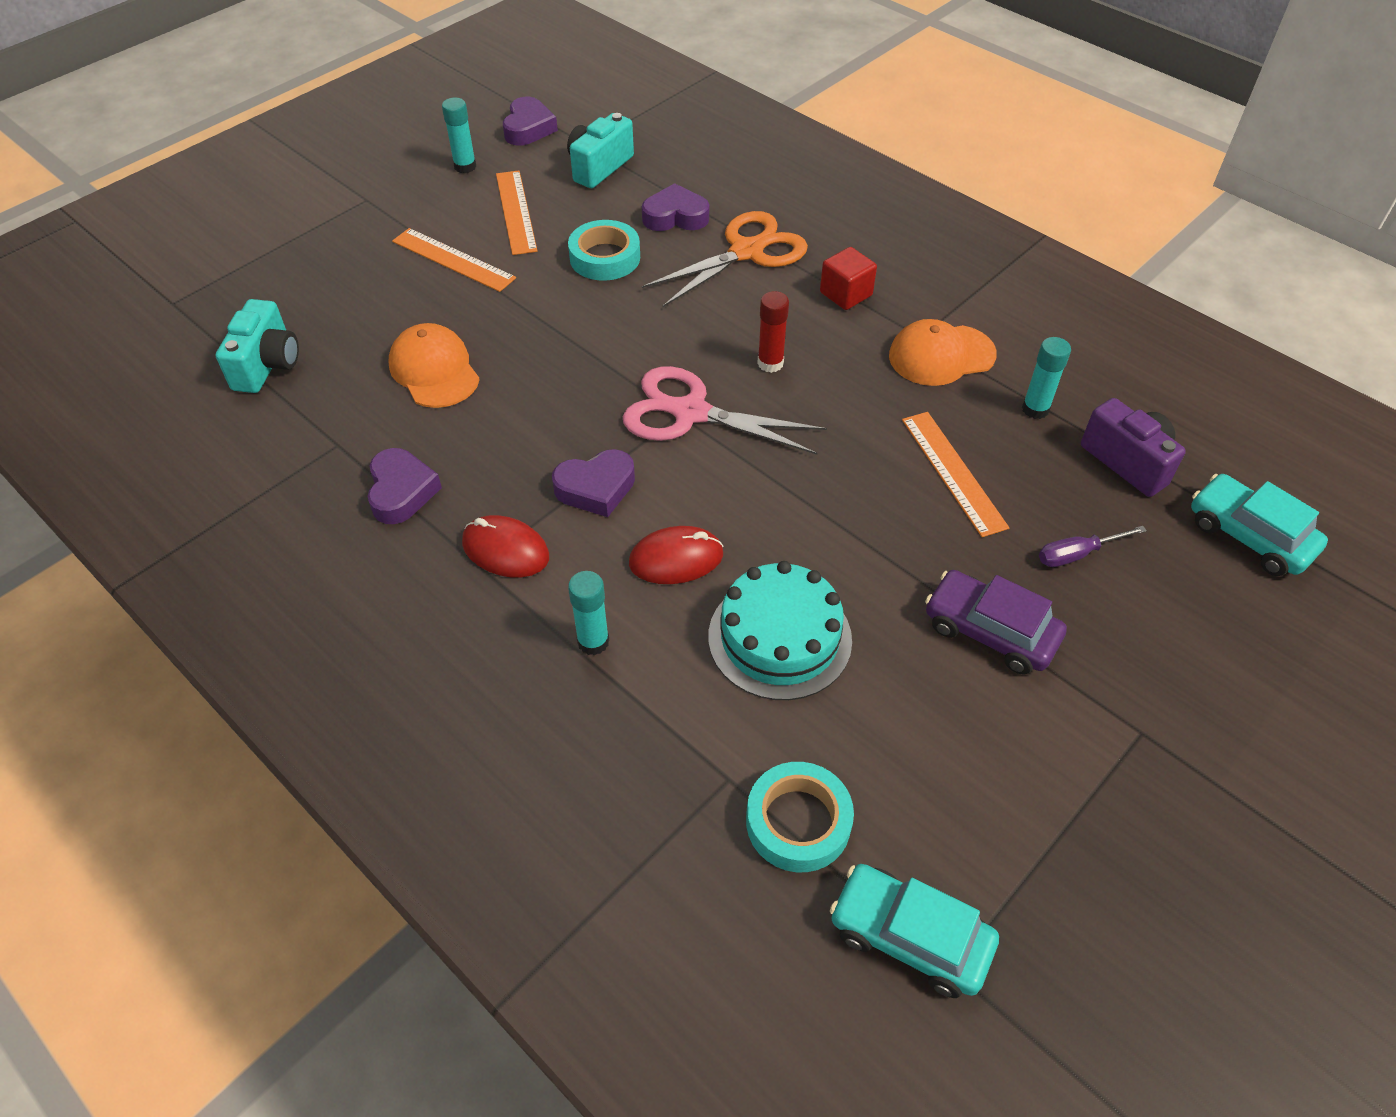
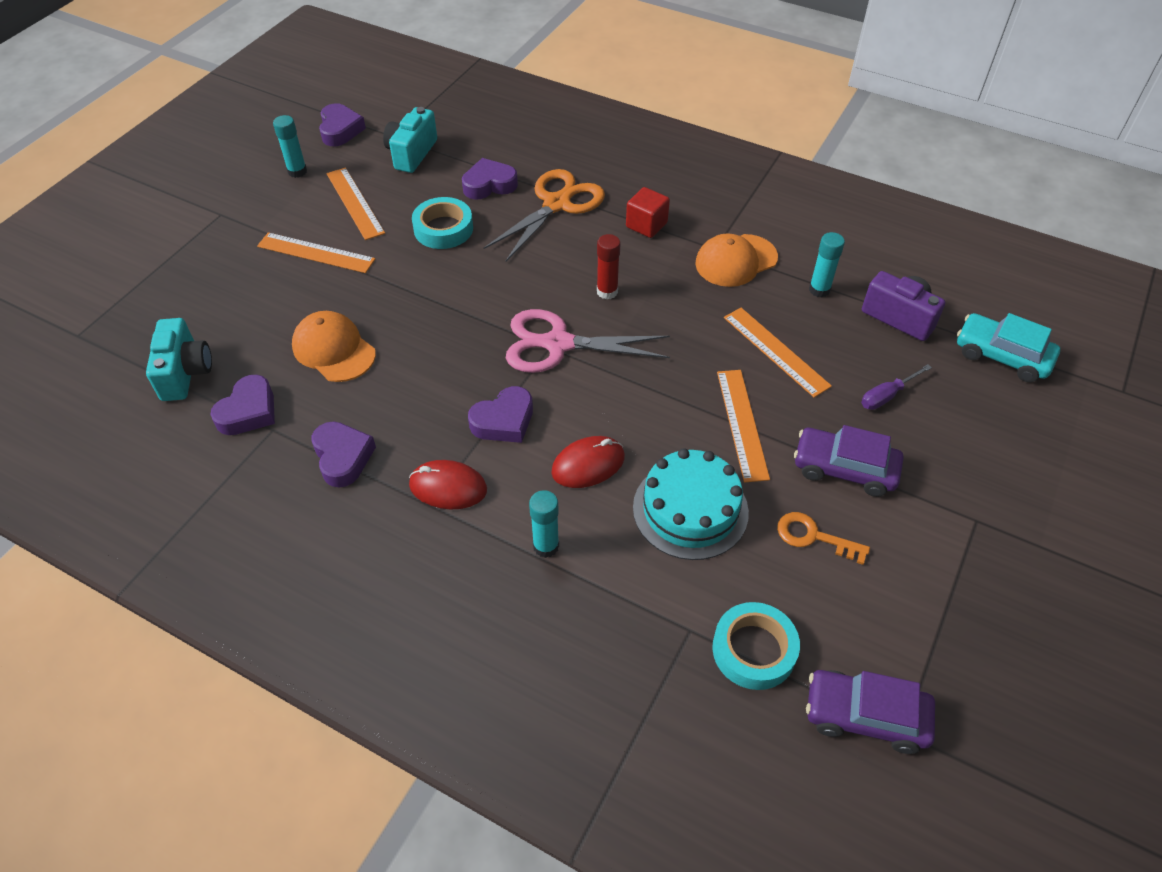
camera: 15 degrees left, 0 degrees up
(319, 420) = (248, 411): none -> purple heart
(880, 550) = (742, 424): none -> orange ruler
(909, 936) = (865, 716): turquoise car -> purple car
(921, 704) = (813, 537): none -> orange key

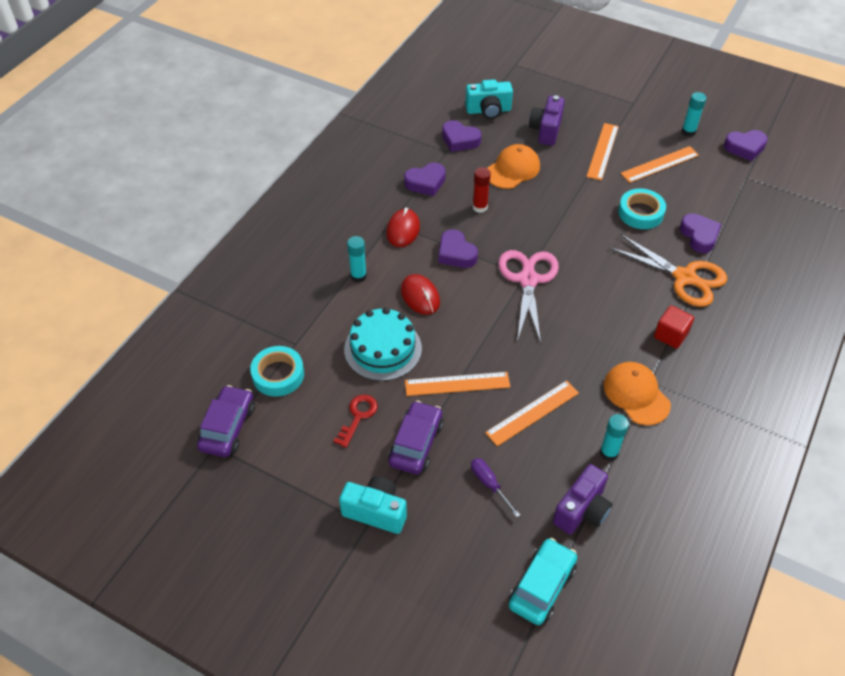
camera: 90 degrees right, 0 degrees up
(254, 308) = (546, 130): none -> purple camera
(411, 154) = (726, 189): turquoise camera -> turquoise camera (375, 512)
(607, 292) = (586, 308): red glue stick -> red glue stick (480, 207)
(813, 537) = (358, 416): orange key -> red key

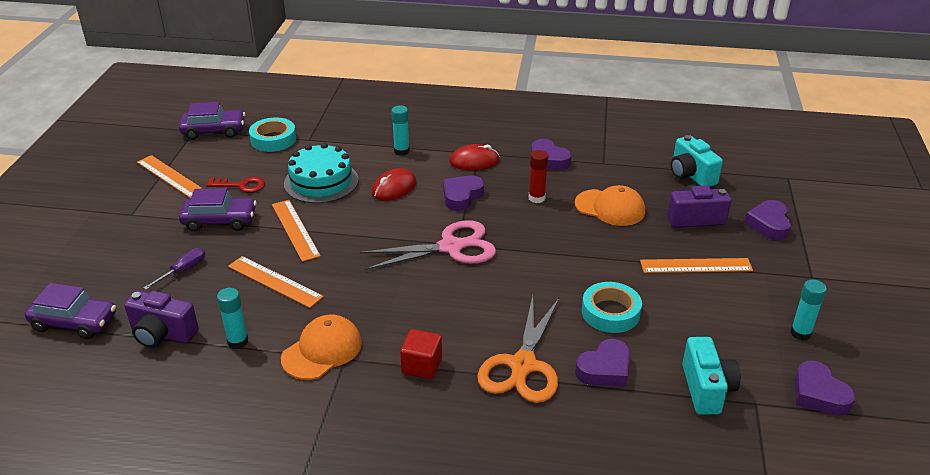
camera: 70 degrees right, 15 degrees down
(375, 512) = (144, 215): turquoise camera -> turquoise camera (706, 389)
(460, 140) = (627, 167): purple heart -> purple heart (769, 224)
(542, 586) = (74, 322): turquoise car -> purple car
(659, 164) = (712, 316): orange ruler -> orange ruler (170, 176)

